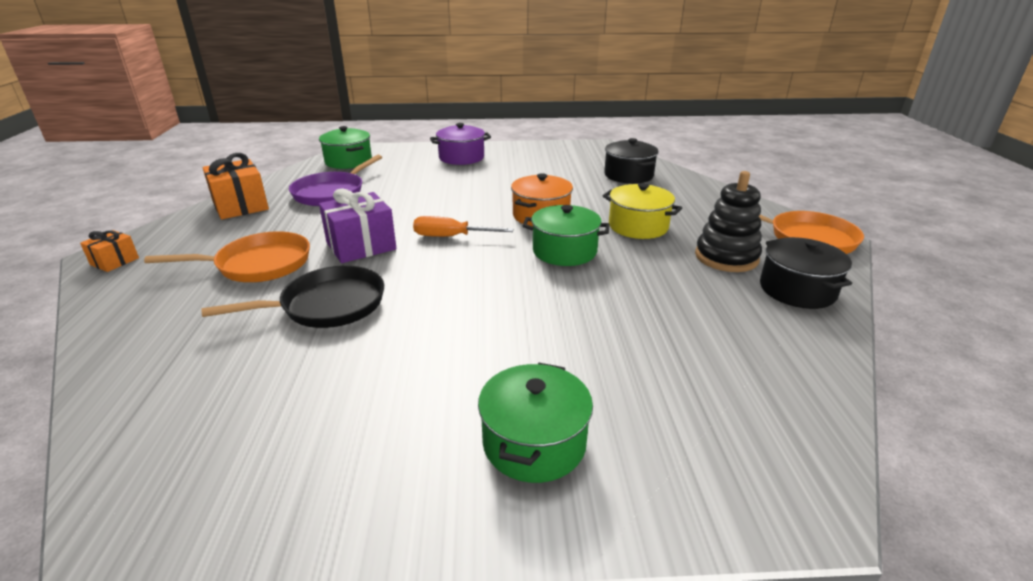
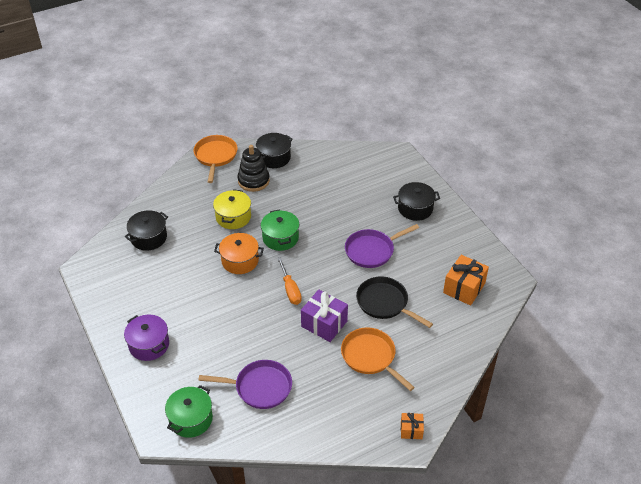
camera: 115 degrees left, 15 degrees up
(240, 206) = (309, 427): orange gift -> orange gift (464, 288)
(456, 330) = (372, 250): none -> purple pan
(534, 443) = (415, 208): green pot -> black pot

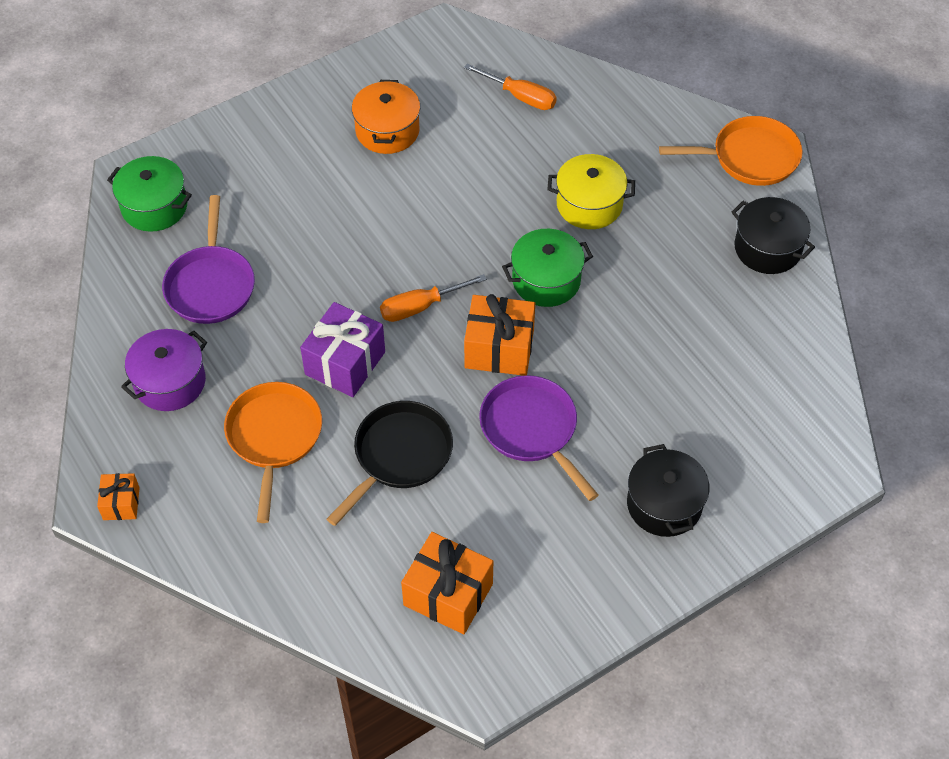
camera: 85 degrees right, 10 degrees up
(149, 238) = (521, 97): black pot -> orange screwdriver
(149, 345) = (292, 135): purple pot -> purple pot (170, 382)
(240, 261) = (482, 227): orange pot -> orange pot (387, 131)
(253, 181) = (693, 223): black stacking toy -> none
(322, 259) = (499, 349): none -> orange gift
(370, 357) = (274, 437): orange pan -> orange pan turned 45 degrees counterclockwise

